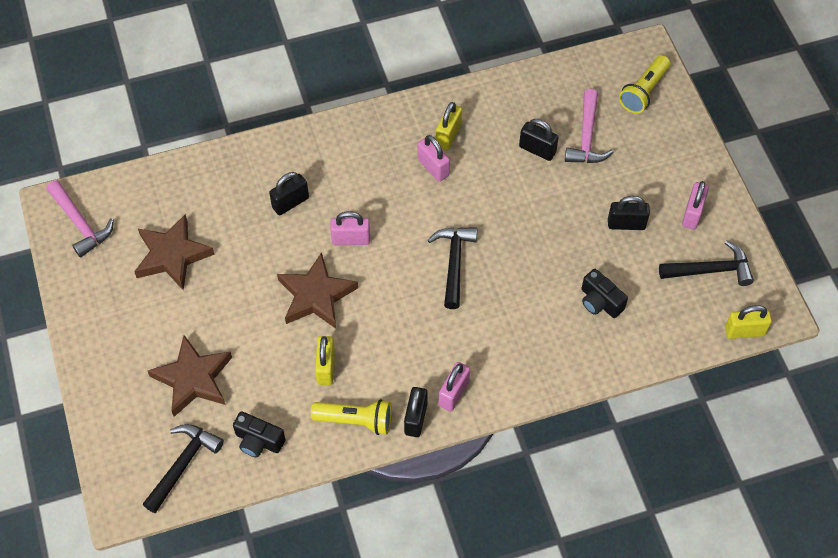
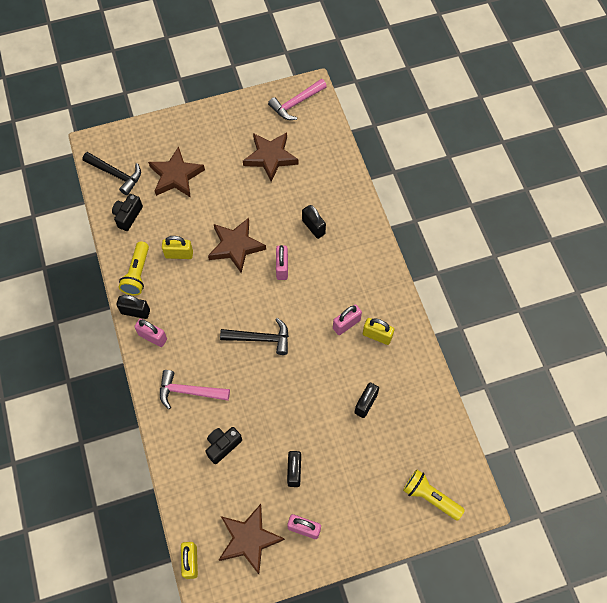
camera: 90 degrees right, 5 degrees up
(587, 137) = (379, 444): pink hammer -> pink hammer (189, 391)
(711, 270) = (249, 539): black hammer -> brown star

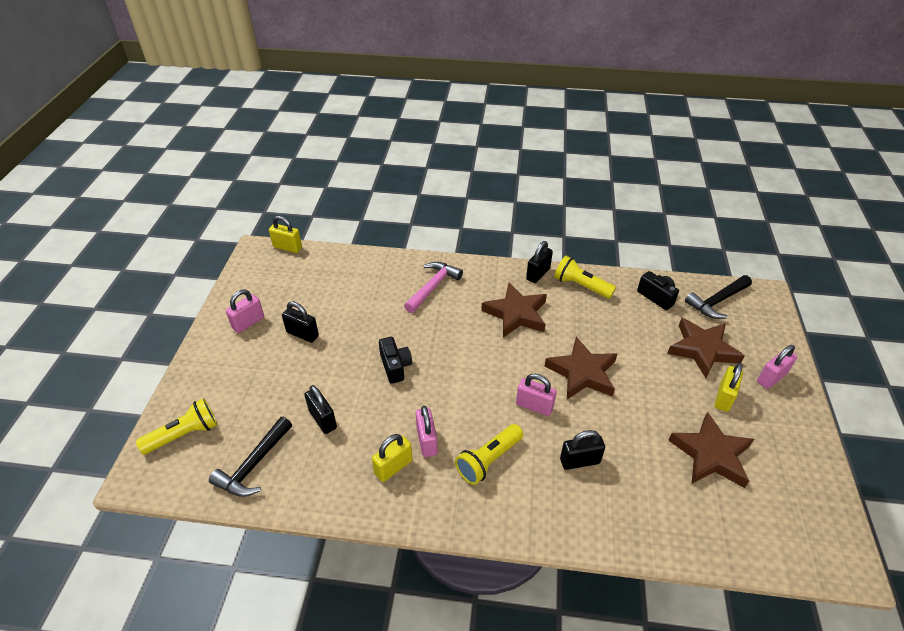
camera: 115 degrees right, 20 degrees down
(153, 337) = (504, 278): pink padlock -> pink padlock (771, 378)
(179, 254) = (592, 322): yellow padlock -> yellow padlock (724, 398)
(223, 445) = (365, 293): black camera -> black camera (395, 366)
(249, 539) = (273, 285): brown star -> brown star (516, 314)
(261, 338) = (455, 356): black hammer -> black hammer (253, 465)
(296, 103) = (812, 525): pink hammer -> none
(340, 280) = (488, 460): none -> yellow flashlight

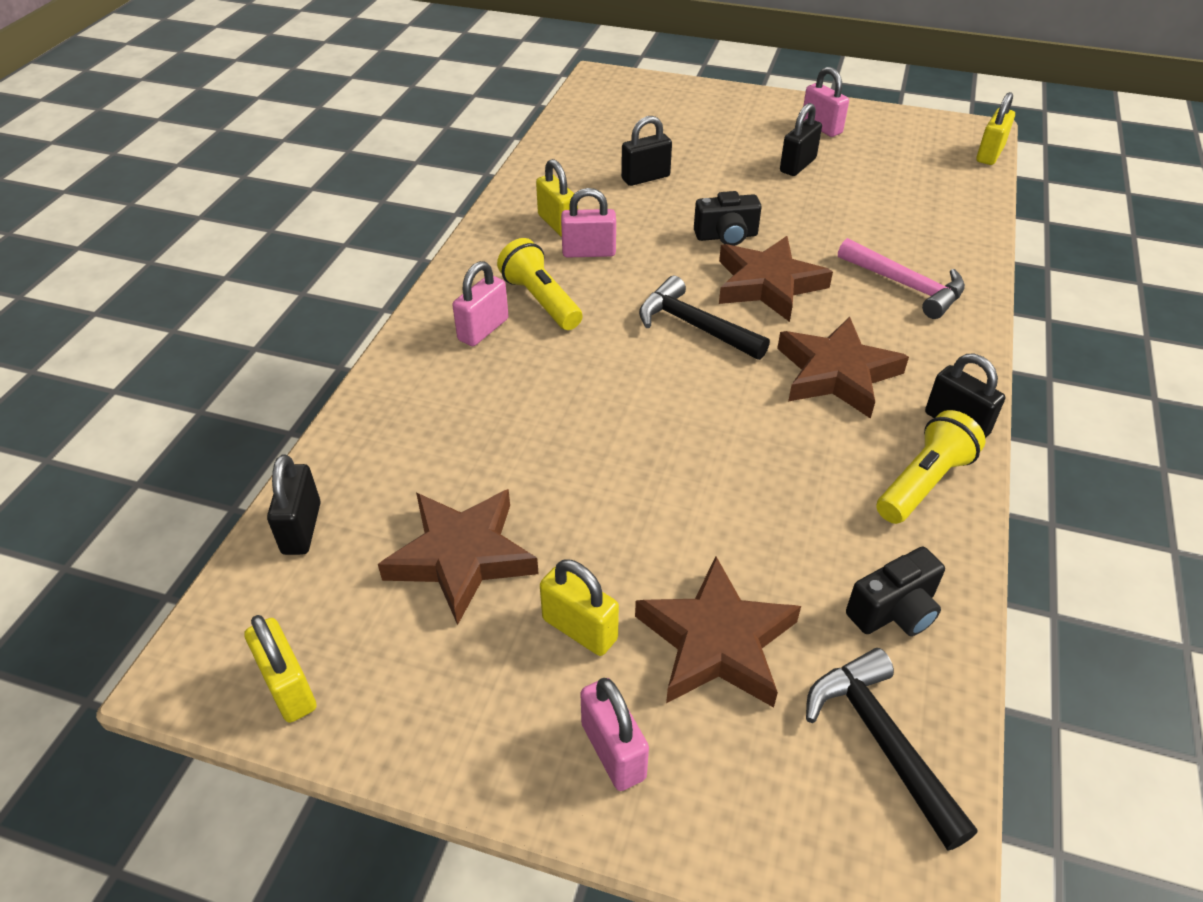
camera: 100 degrees right, 0 degrees up
(184, 434) = (647, 96): yellow flashlight -> none
(253, 465) = (593, 135): black hammer -> black hammer (694, 326)
(534, 406) = (623, 359): pink padlock -> pink padlock (483, 330)
(579, 461) = (508, 388): black padlock -> black padlock (301, 528)
(582, 373) = (682, 430): brown star -> brown star (768, 284)
(824, 510) = (288, 688): none -> yellow padlock

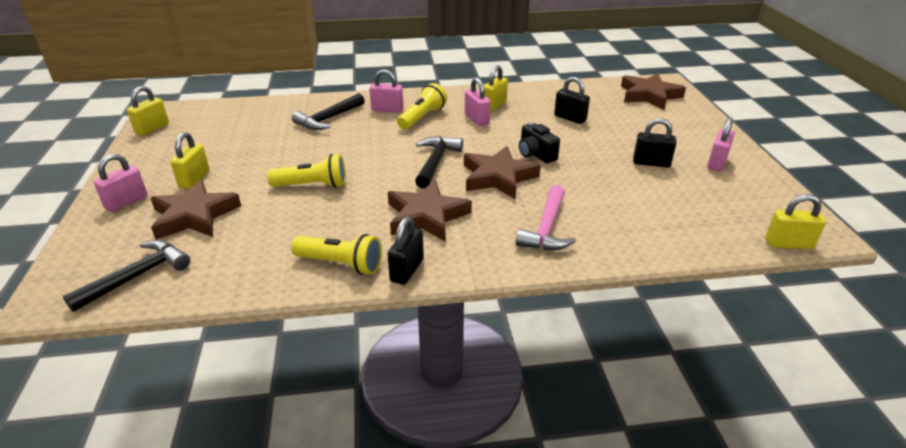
camera: 65 degrees right, 10 degrees down
(301, 528) = (235, 108): black padlock -> none
(462, 405) = (328, 119): none -> black hammer
(462, 557) = (230, 143): brown star -> brown star (649, 95)
(691, 471) = (312, 185): none -> yellow flashlight
(894, 611) = (228, 268): black camera -> none

